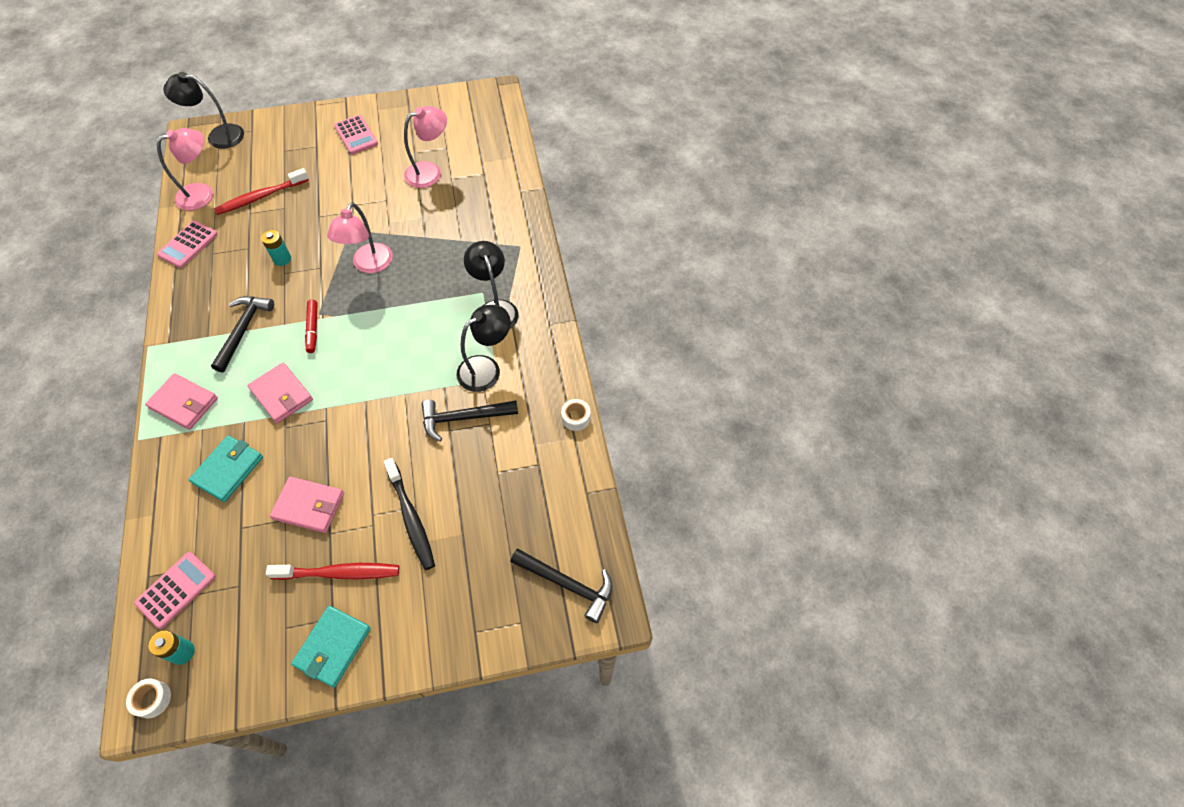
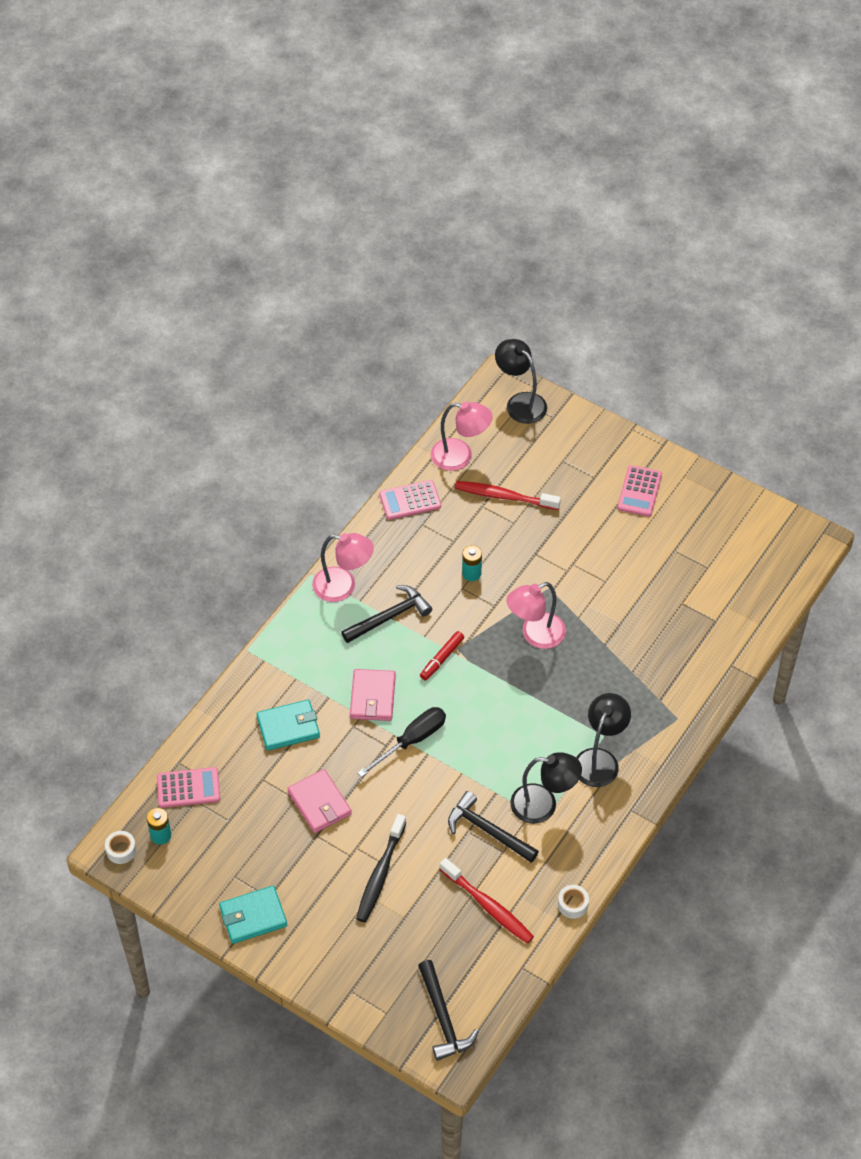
camera: 45 degrees right, 5 degrees down
(184, 403) = (299, 646): pink wallet -> none
(339, 573) = (299, 870): red toothbrush -> red toothbrush (488, 906)
(343, 401) = (412, 741): none -> black screwdriver
(430, 172) = (670, 582): pink lamp -> pink lamp (343, 586)

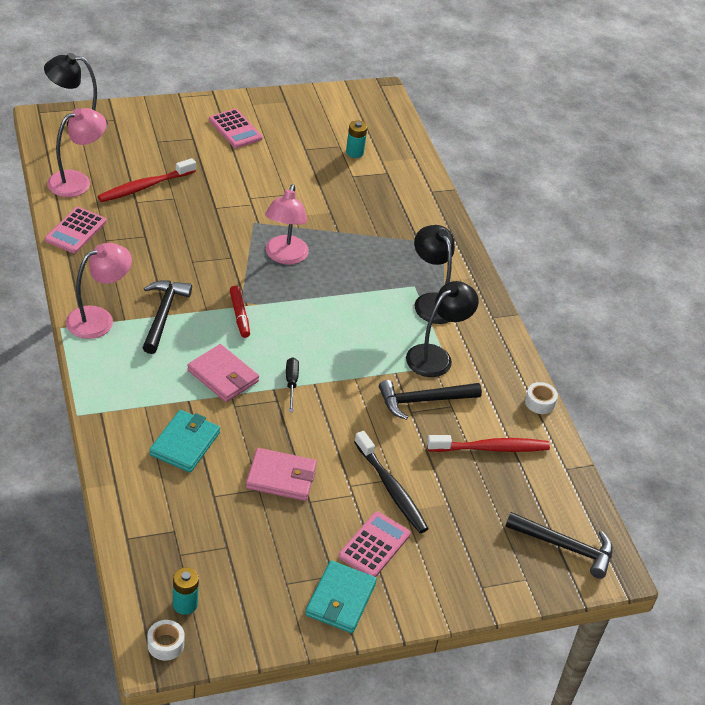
camera: 55 degrees left, 10 degrees down
(188, 788) = (161, 550): pink calculator -> pink calculator (374, 545)
(412, 741) = (291, 383): black screwdriver -> black screwdriver, size x0.61
(471, 573) = (186, 248): turquoise battery -> turquoise battery (354, 152)

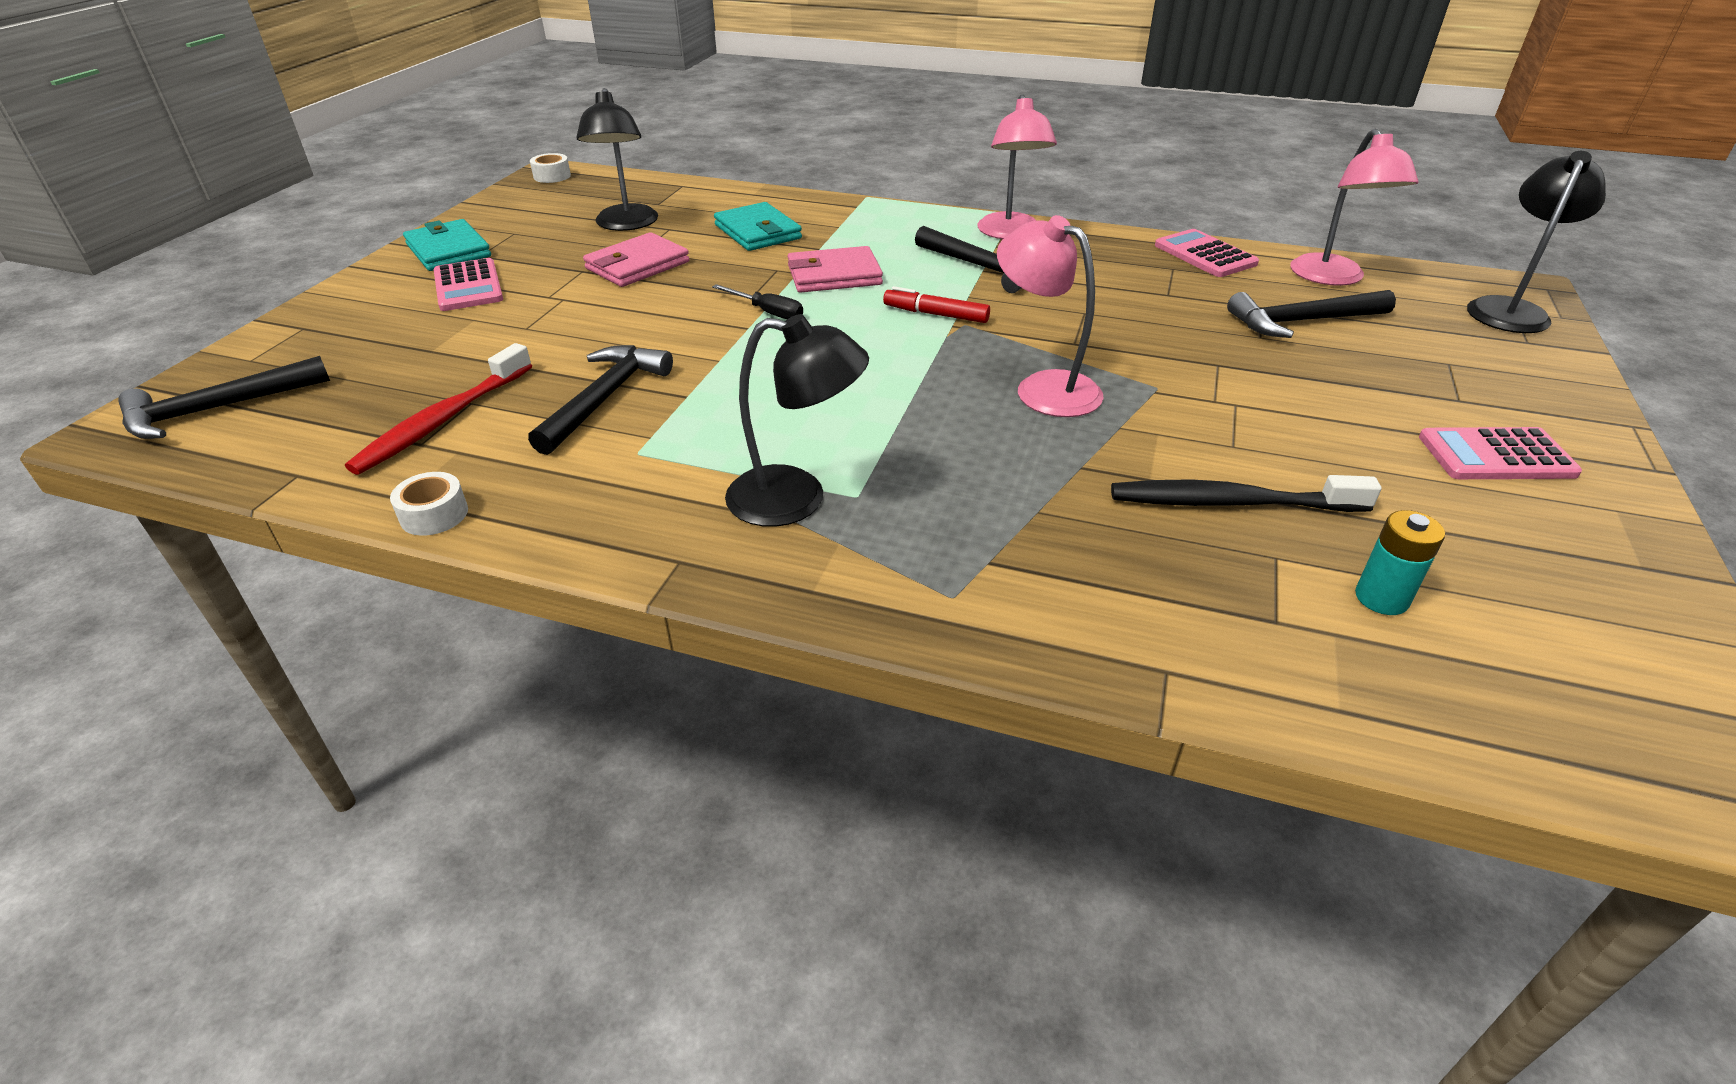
camera: 130 degrees right, 5 degrees down
(145, 186) = (1302, 321): red toothbrush -> black hammer
(185, 604) = (574, 190): turquoise battery -> none
(391, 489) = (515, 321): black toothbrush -> black toothbrush (1231, 503)
(436, 356) = (670, 447): black lamp -> black lamp (626, 224)

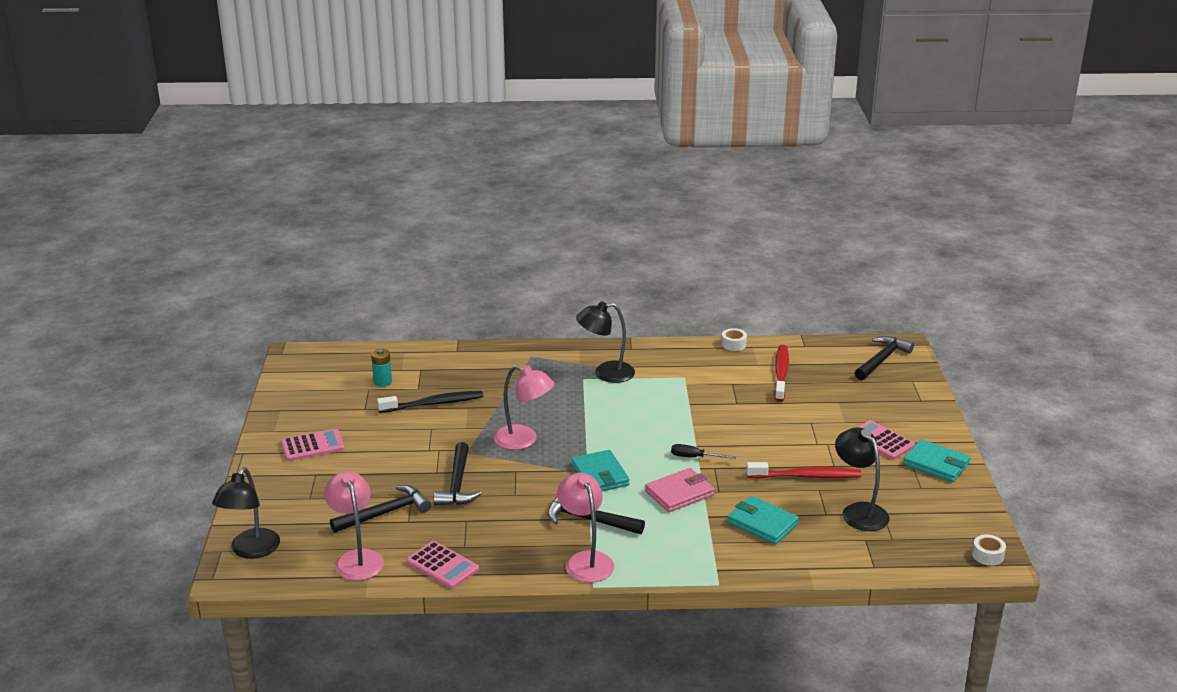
camera: 160 degrees right, 10 degrees down
(604, 399) = (725, 395): black hammer -> black hammer (457, 484)
(637, 265) = (806, 476): pink wallet -> red toothbrush
(936, 314) = (600, 475): red marker -> turquoise wallet

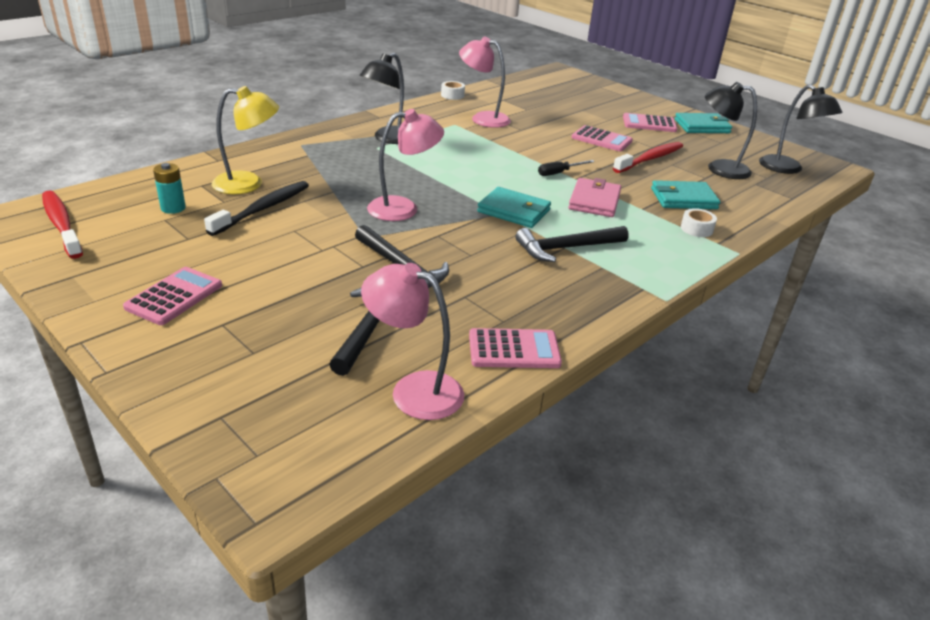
camera: 45 degrees left, 5 degrees up
(251, 551) = (262, 453): black lamp -> black lamp (787, 169)
(450, 379) = (248, 184): none -> yellow lamp
(585, 560) = (622, 281): pink lamp -> pink lamp (483, 118)
(781, 373) = (516, 104): red toothbrush -> red toothbrush (61, 224)
(796, 440) = (601, 139): none -> pink calculator
(881, 360) = (562, 80): black hammer -> none
(987, 555) = (826, 166): white tape -> white tape (696, 229)

